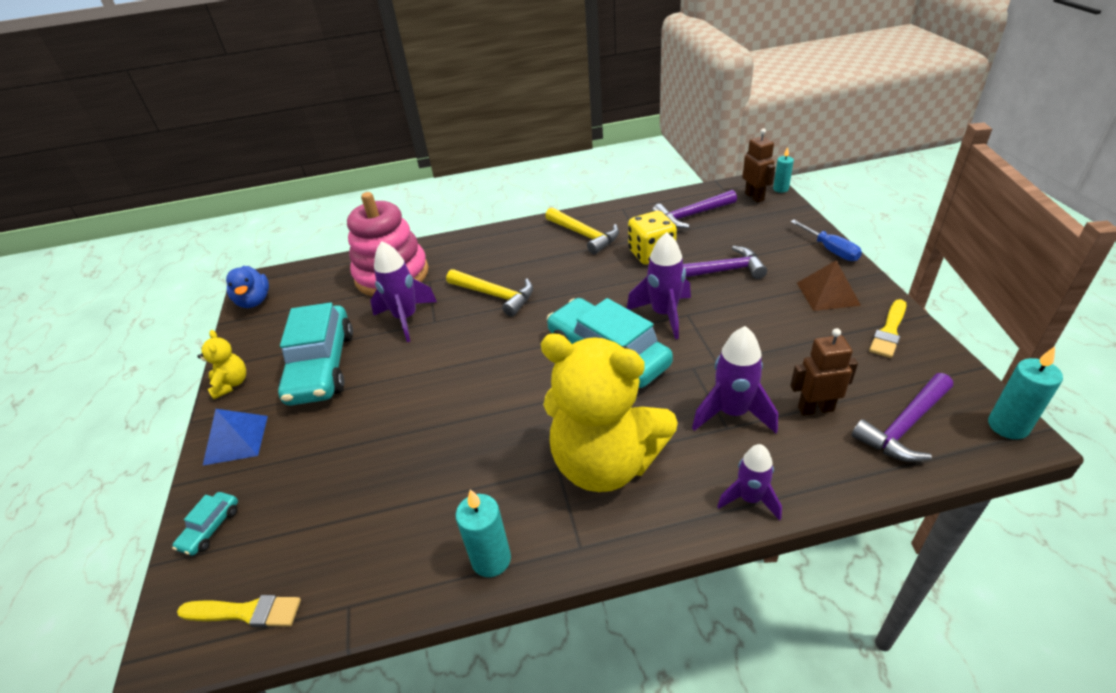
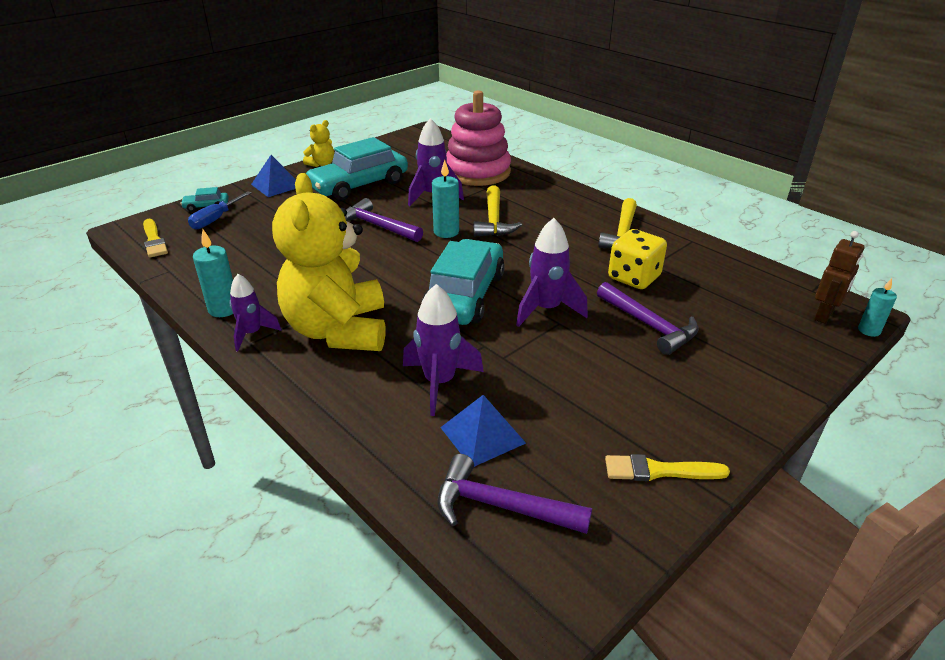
camera: 55 degrees right, 5 degrees down
(254, 301) = (404, 139): blue duck -> none
(691, 215) = (731, 283): purple hammer -> purple hammer (378, 226)
(750, 499) = (340, 416): purple rocket -> purple rocket (252, 334)
(815, 408) = (482, 435): brown robot -> blue pyramid
(827, 293) = (686, 409): brown pyramid -> none
(831, 250) = (779, 396): blue screwdriver -> blue screwdriver (215, 219)
(1008, 426) = (562, 600): turquoise candle -> turquoise candle (446, 232)

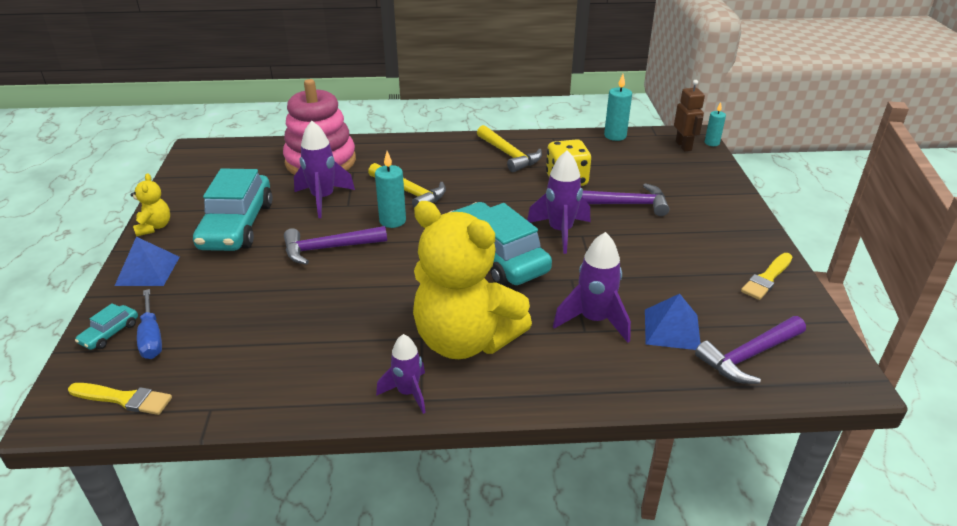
camera: 50 degrees left, 0 degrees up
(223, 309) = (341, 396): turquoise candle -> turquoise candle (615, 136)

